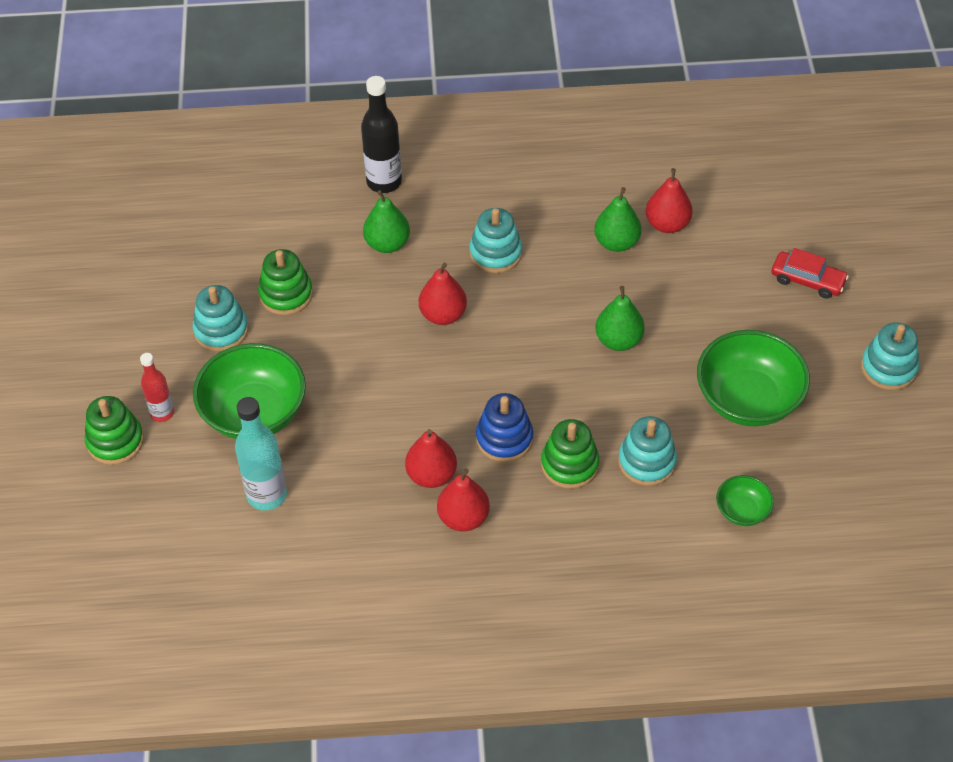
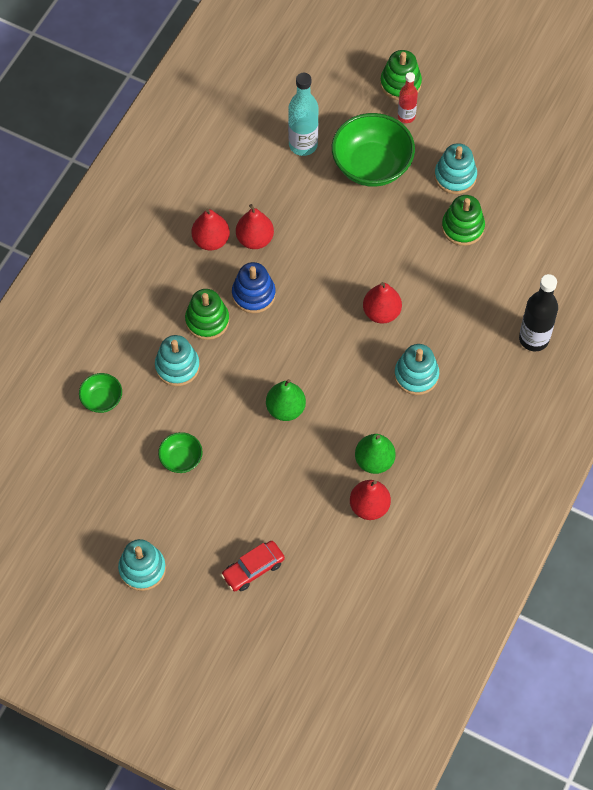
camera: 120 degrees right, 10 degrees up
(387, 244) = (470, 311): green pear -> none
(748, 399) = (181, 459): green bowl -> green bowl, size x0.49

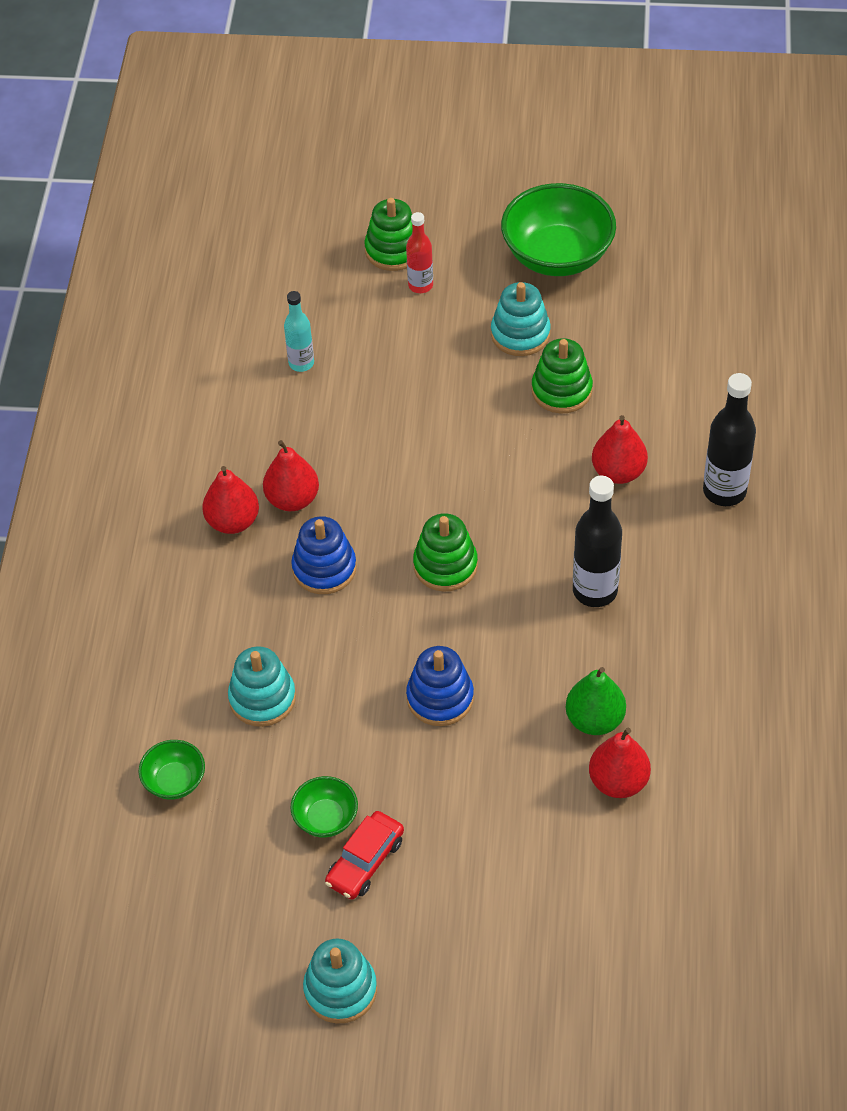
camera: 20 degrees left, 10 degrees down
(207, 320) = (276, 624): green stacking toy -> green stacking toy (445, 565)
(253, 569) = (499, 927): red car -> red car (365, 861)
(285, 409) = (440, 698): green pear -> blue stacking toy
(303, 145) = (301, 363): turquoise bottle -> turquoise bottle, size x0.62
(372, 165) = (405, 357): green bowl -> green bowl (557, 255)
(381, 312) = (508, 530): red pear -> red pear (618, 472)
(416, 375) = (595, 591): turquoise stacking toy -> black bottle

